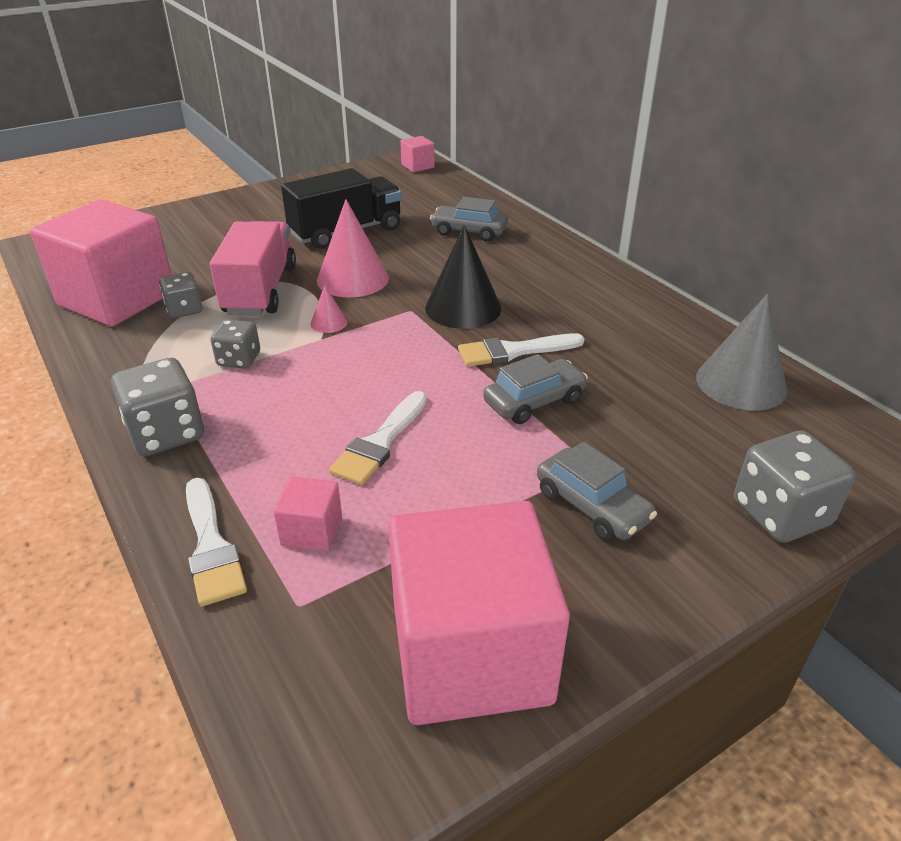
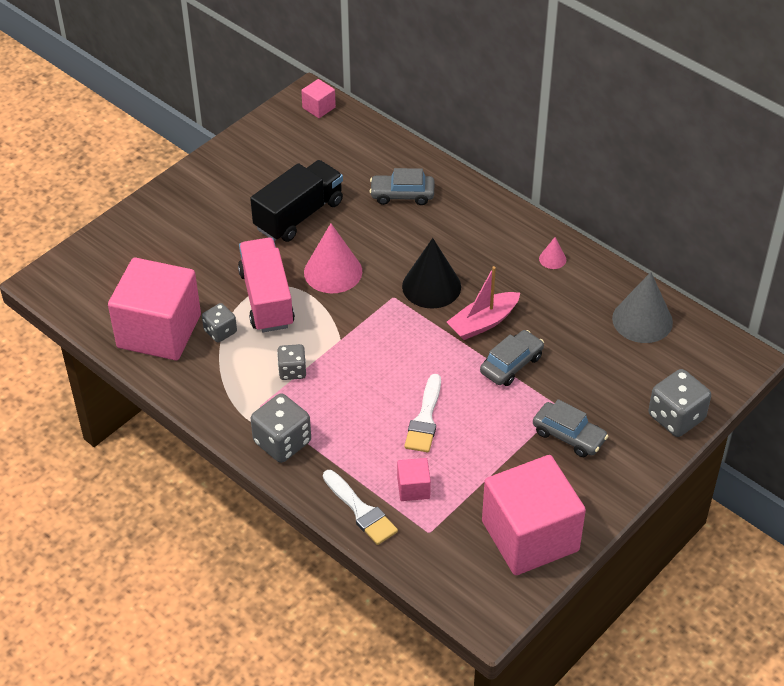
camera: 15 degrees left, 10 degrees up
(329, 323) = (338, 322): pink cone -> pink cone (552, 259)
(513, 351) = (483, 322): white brush -> pink boat

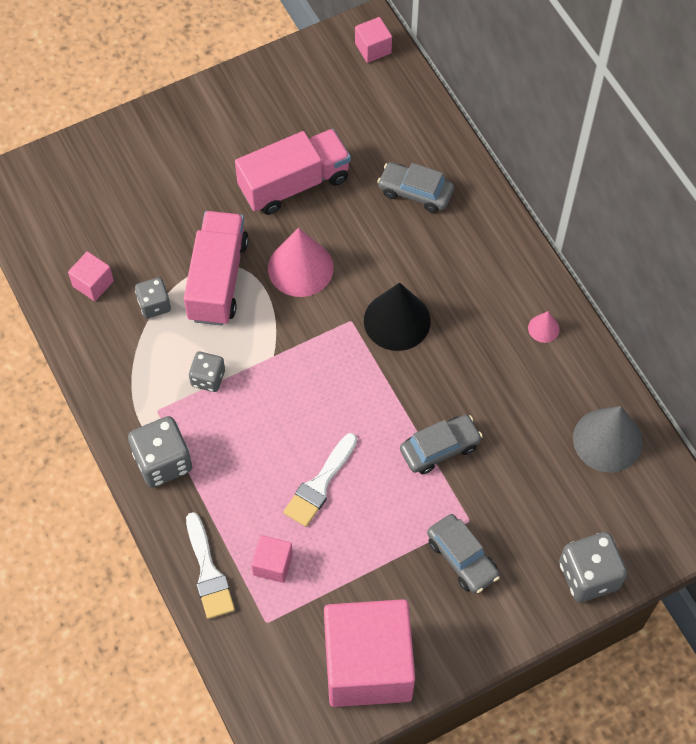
camera: 20 degrees right, 15 degrees up
(159, 331) = (93, 283): pink cube -> pink cube, size x0.41
(299, 215) = (294, 184): black truck -> pink truck
(483, 322) = (432, 385): pink boat -> none

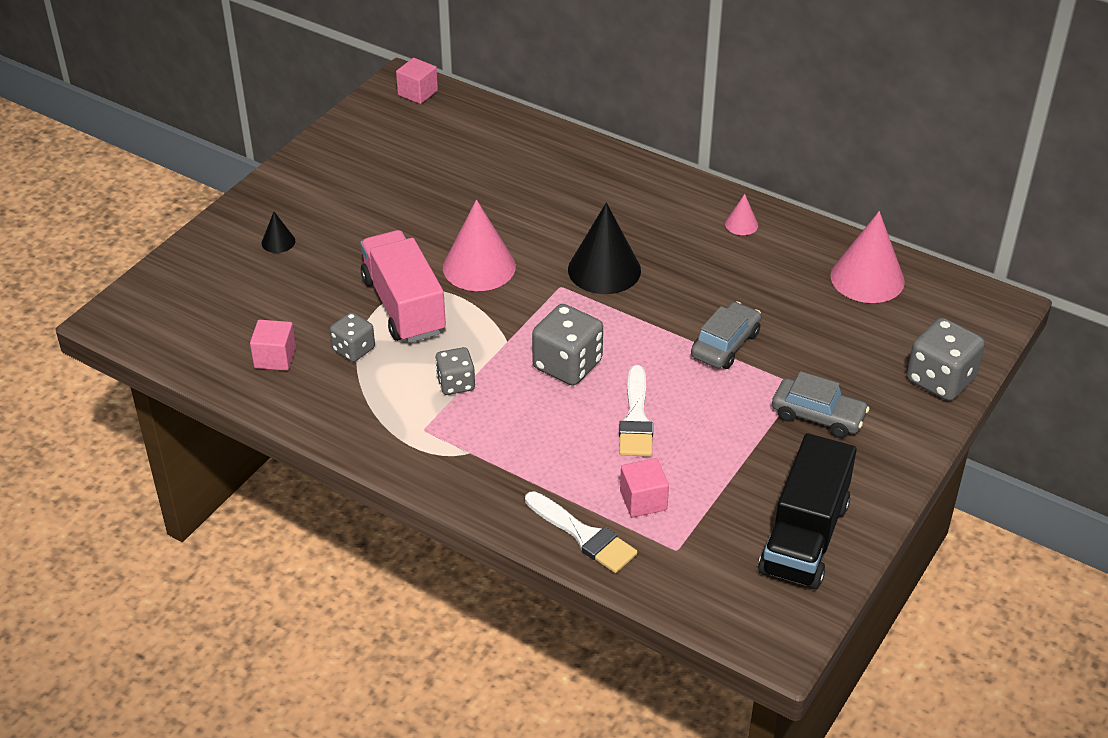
camera: 30 degrees left, 20 degrees down
(163, 462) = (463, 467): grey dice -> grey dice (567, 365)
(164, 164) = (278, 242): none -> black cone
(294, 184) = (421, 210): pink truck -> none
(368, 665) = (804, 537): pink cube -> black truck
(415, 192) = (542, 175): grey car -> none
(607, 440) = (867, 278): grey cone -> pink cone

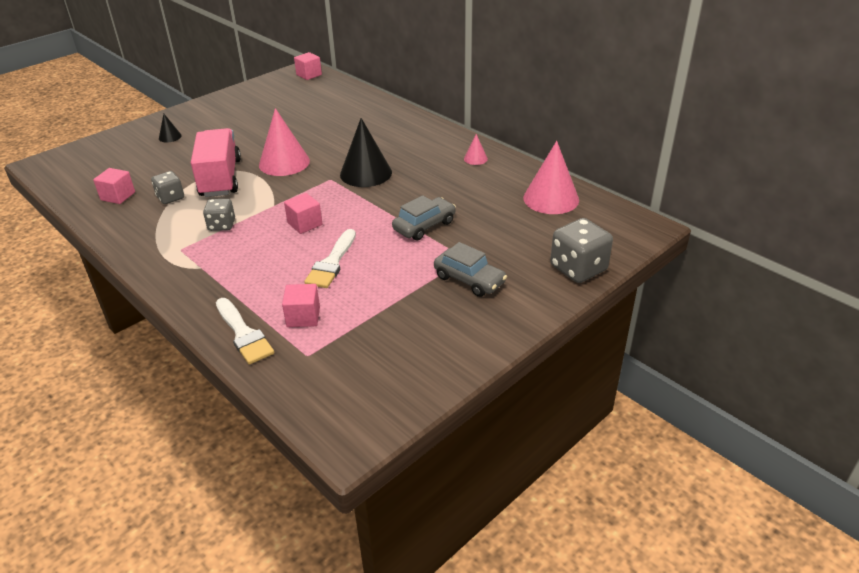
camera: 15 degrees right, 5 degrees down
(567, 365) = (305, 224): grey dice -> pink cube
(804, 537) = (413, 363): black truck -> none

